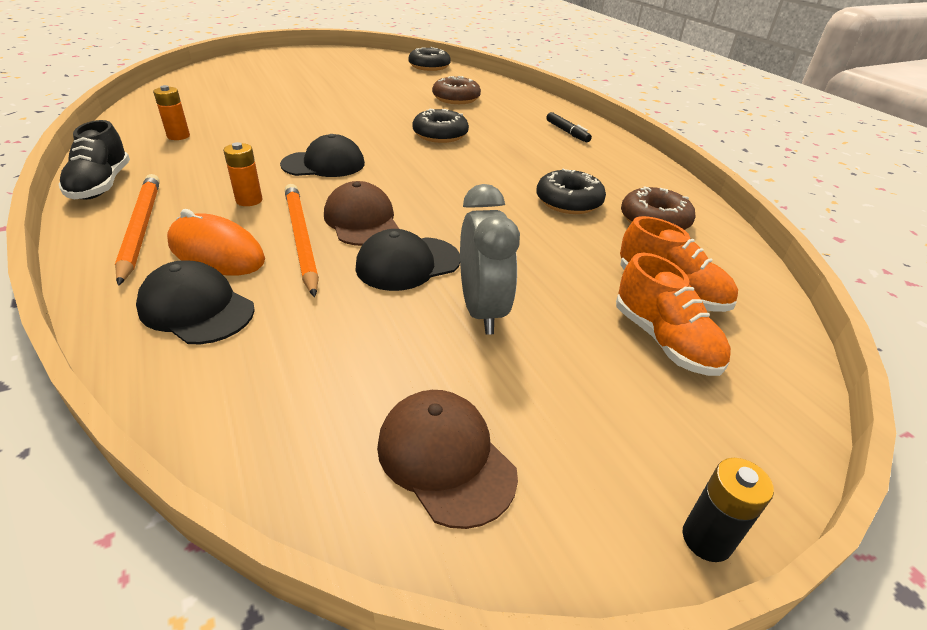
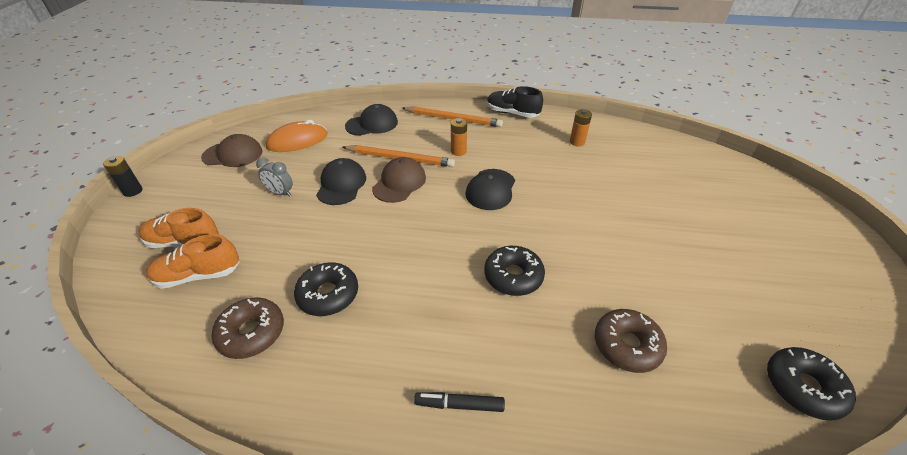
camera: 125 degrees right, 5 degrees up
(216, 252) = (411, 134): orange mouse -> orange mouse (297, 141)
(362, 220) = (399, 183): brown cap -> brown cap turned 75 degrees counterclockwise
(482, 311) = (280, 193): grey clock -> grey clock, size x0.60

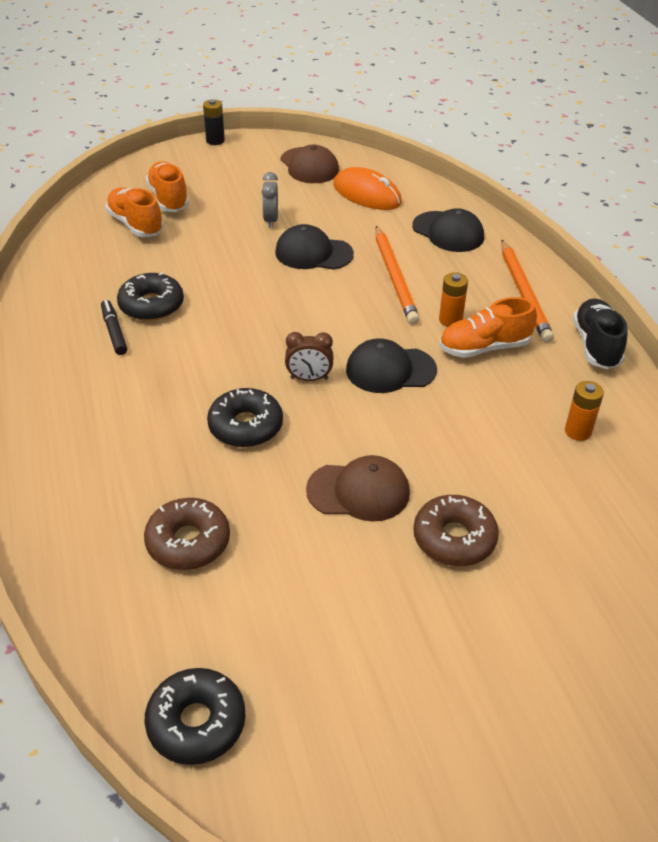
camera: 65 degrees right, 0 degrees up
(251, 333) = (89, 280): brown donut -> brown donut (454, 538)
(341, 184) = (313, 253): black cap -> black cap turned 150 degrees counterclockwise
(399, 183) = (347, 293): brown cap -> brown cap (358, 491)
(459, 405) = (65, 428): black marker -> black marker (114, 332)
(478, 228) = (309, 378): none -> brown clock
(491, 148) = (484, 347): none -> orange shoe

